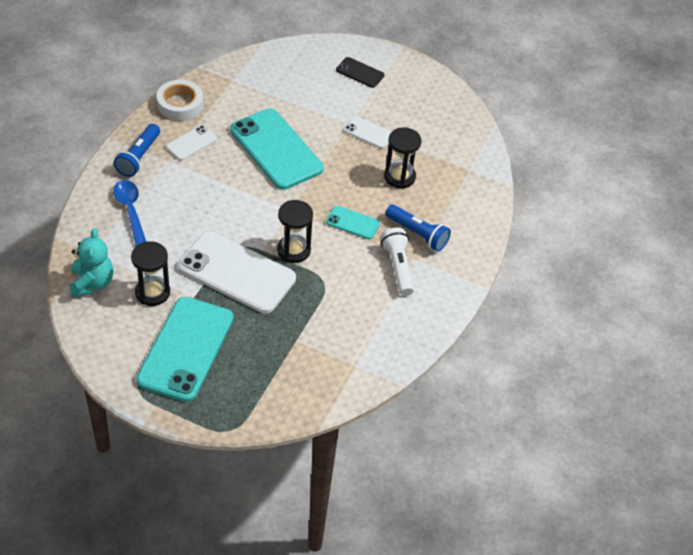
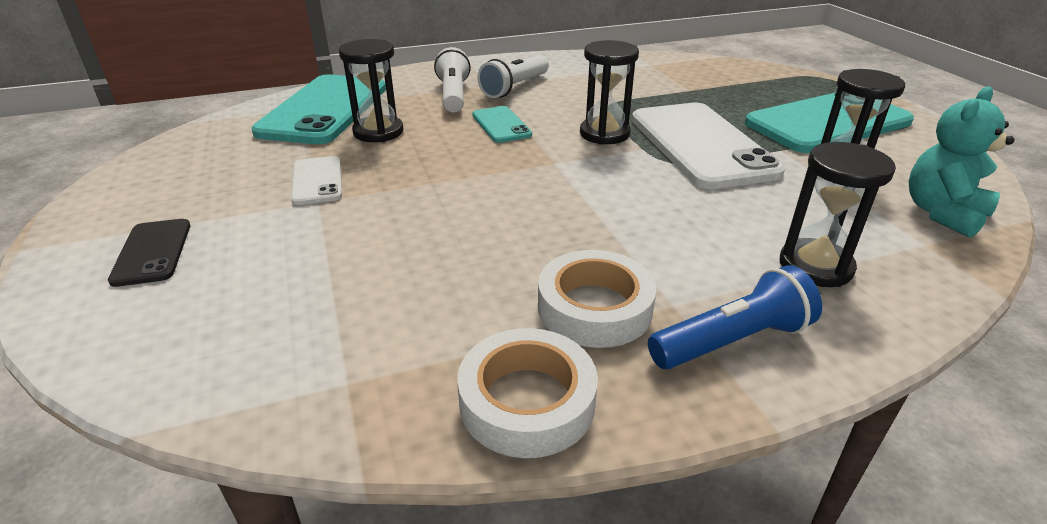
camera: 130 degrees left, 15 degrees down
(130, 210) = (815, 266): blue spoon -> black hourglass
(191, 143) = (594, 308): white phone -> white tape
(276, 149) = (467, 225): turquoise phone -> turquoise phone (324, 110)
(417, 234) = (453, 95): blue flashlight -> white flashlight

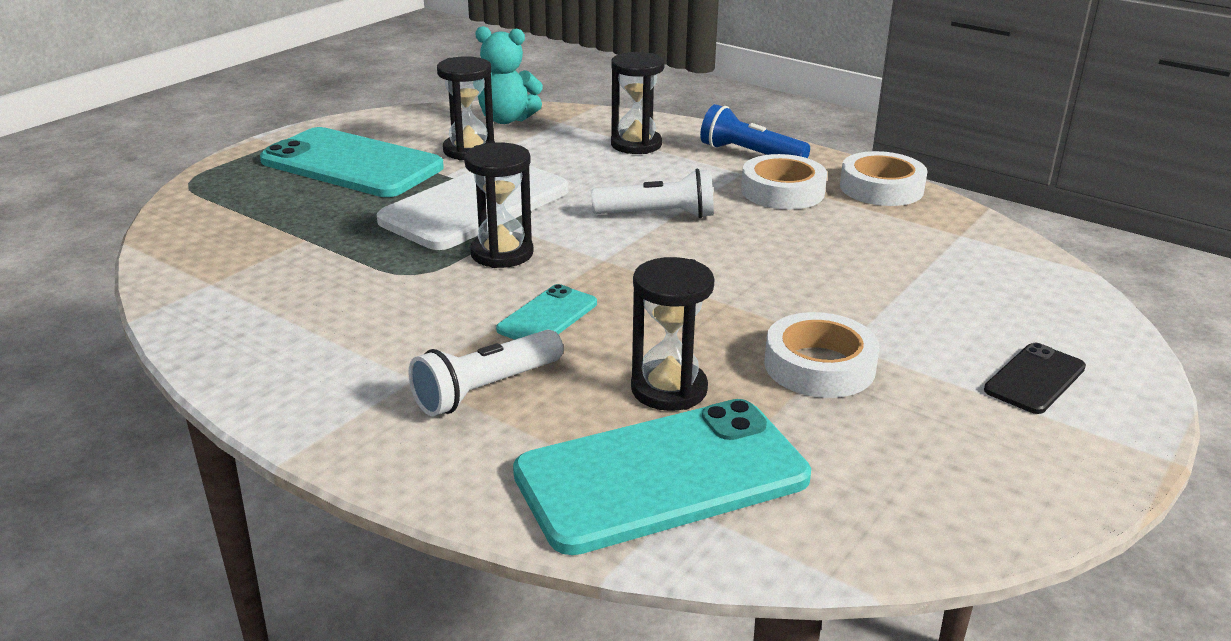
camera: 125 degrees left, 5 degrees down
(317, 181) = (819, 366): white phone -> white tape
(514, 87) = (406, 353): white flashlight -> white flashlight (658, 215)

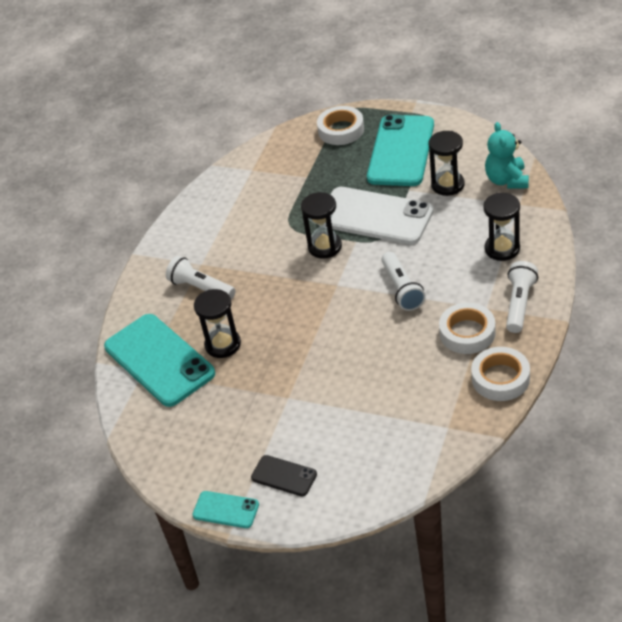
camera: 80 degrees right, 15 degrees up
(548, 316) = (269, 285): turquoise phone -> turquoise phone (226, 510)
(749, 154) = (519, 304): blue flashlight -> white flashlight
(819, 366) = (263, 391): white tape -> white tape (341, 130)

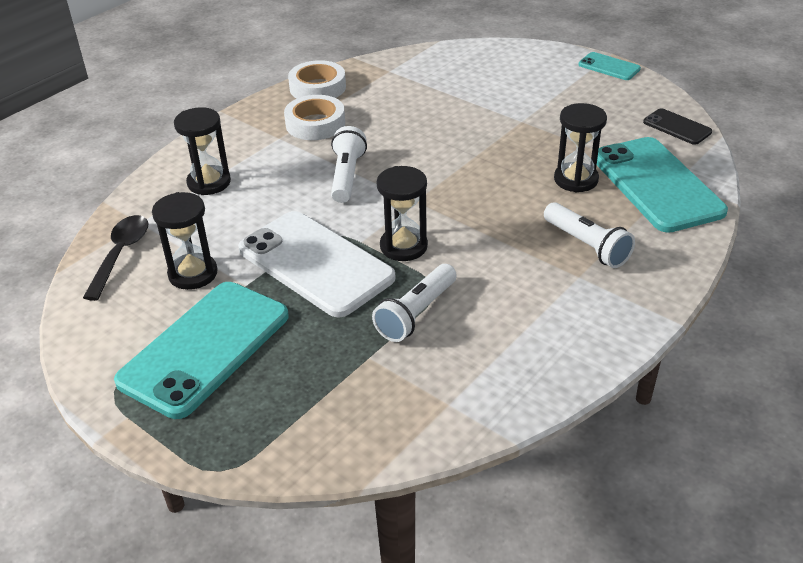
camera: 165 degrees left, 5 degrees down
(284, 476) = (549, 74): black phone -> black phone (677, 127)
(341, 130) = (261, 426): white tape -> none
(507, 180) = (120, 254): turquoise teddy bear -> black spoon
(519, 304) = (245, 132): white flashlight -> white flashlight (416, 314)

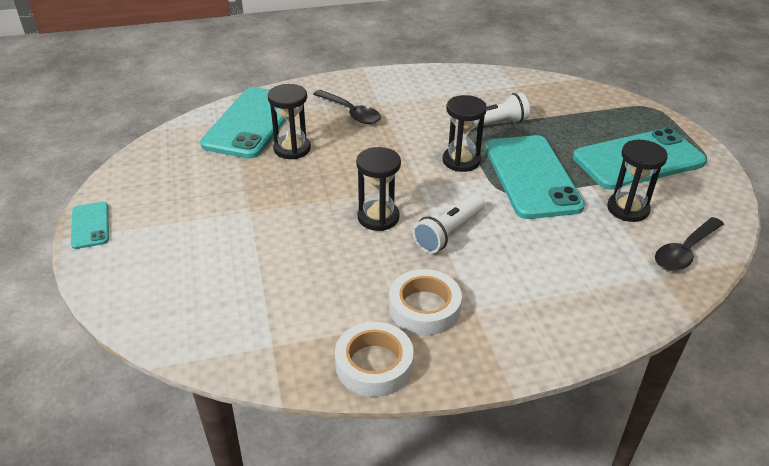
camera: 145 degrees left, 0 degrees up
(209, 182) = (576, 288): black hourglass -> black hourglass (378, 217)
(315, 263) = (531, 177): white phone -> turquoise phone
(587, 246) = (351, 112): white flashlight -> black spoon
(677, 127) = (162, 149): black phone -> none

